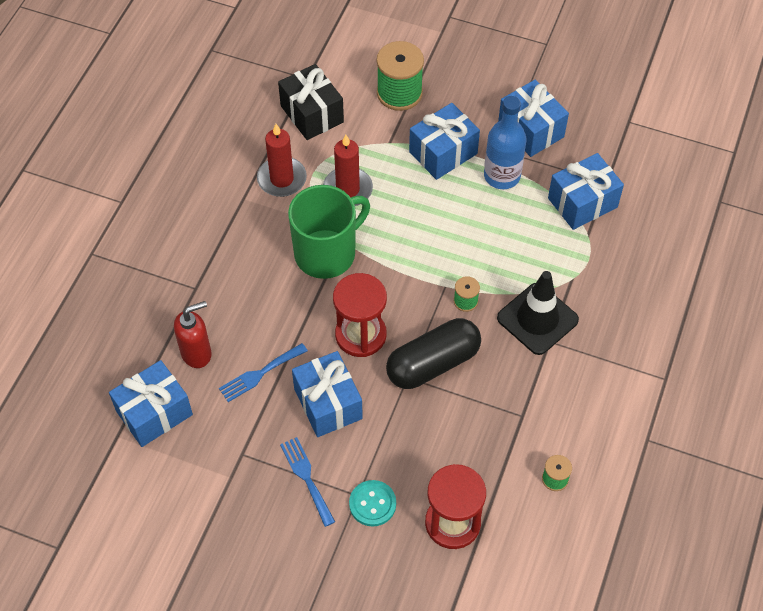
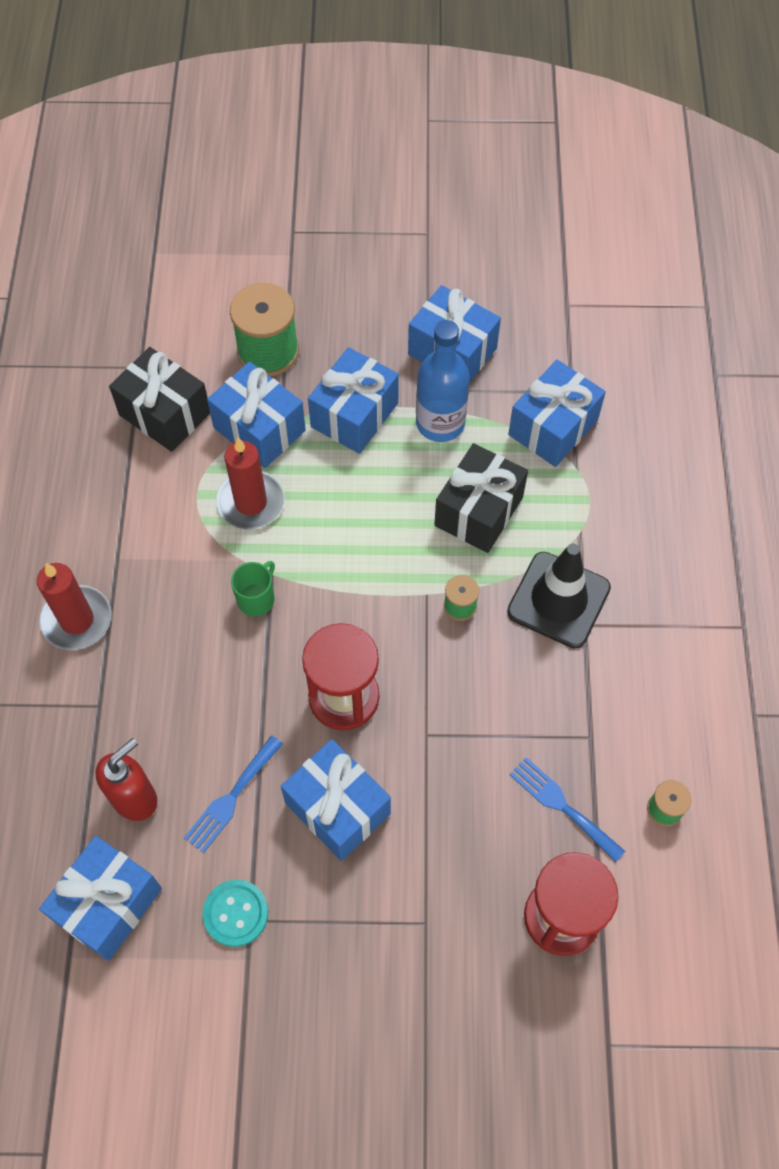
camera: 20 degrees left, 5 degrees up
(282, 179) = (158, 515): red candle -> red candle (77, 620)
(306, 477) = (348, 923): blue fork -> blue fork (562, 805)
(327, 253) = (256, 598): green mug -> green mug, size x0.45
(372, 504) = (449, 928): turquoise button -> turquoise button (236, 913)
(373, 143) = (259, 429): none -> blue gift
(433, 363) = (452, 705): black capsule -> none
(505, 243) = (478, 511): none -> black gift

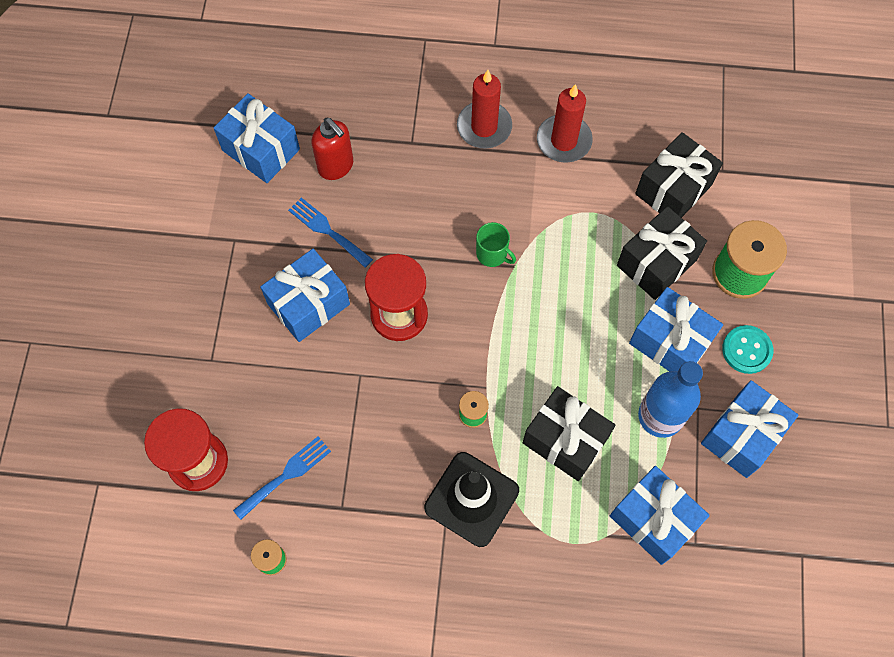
camera: 95 degrees right, 5 degrees up
(236, 913) = (241, 231): turquoise button -> turquoise button (747, 350)
(251, 502) = (583, 253): red candle -> red candle (564, 141)
(259, 429) = (656, 263): blue gift -> black gift

